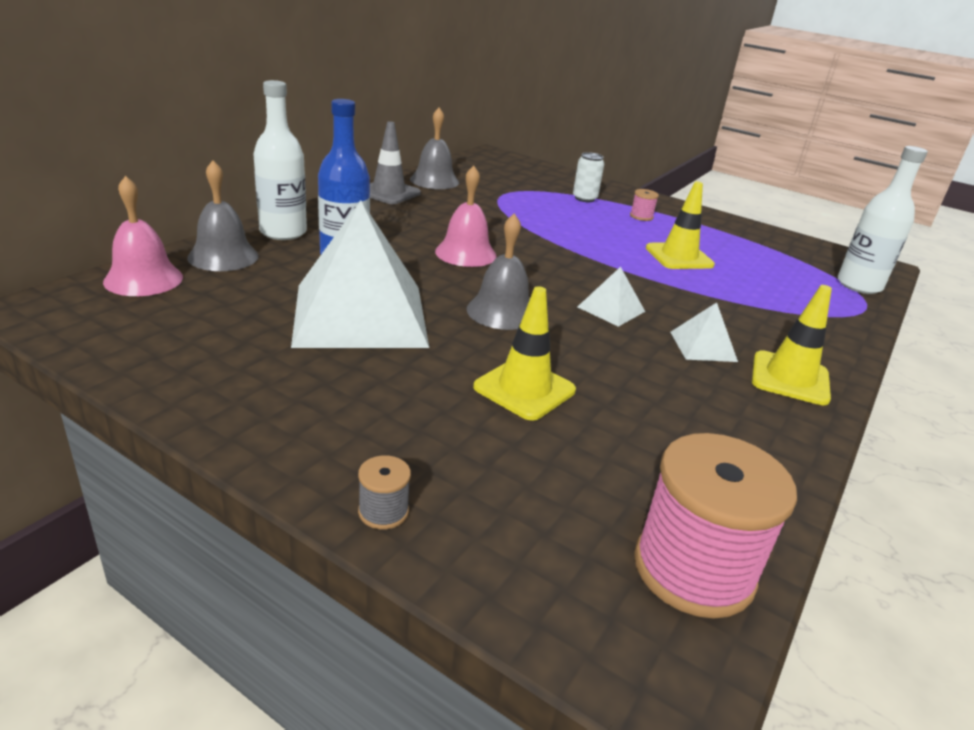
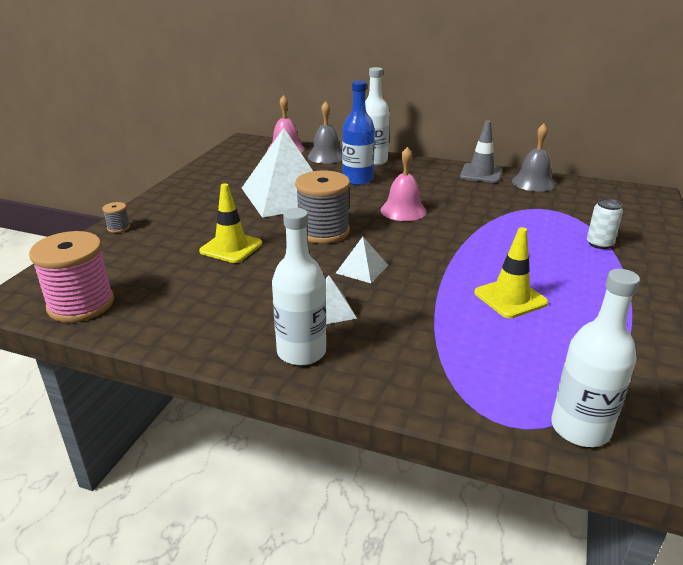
camera: 80 degrees right, 0 degrees up
(501, 311) = (323, 231): grey bell -> grey spool
(641, 216) = (596, 275): pink spool -> none
(790, 378) = (301, 352): yellow traffic cone -> white bottle

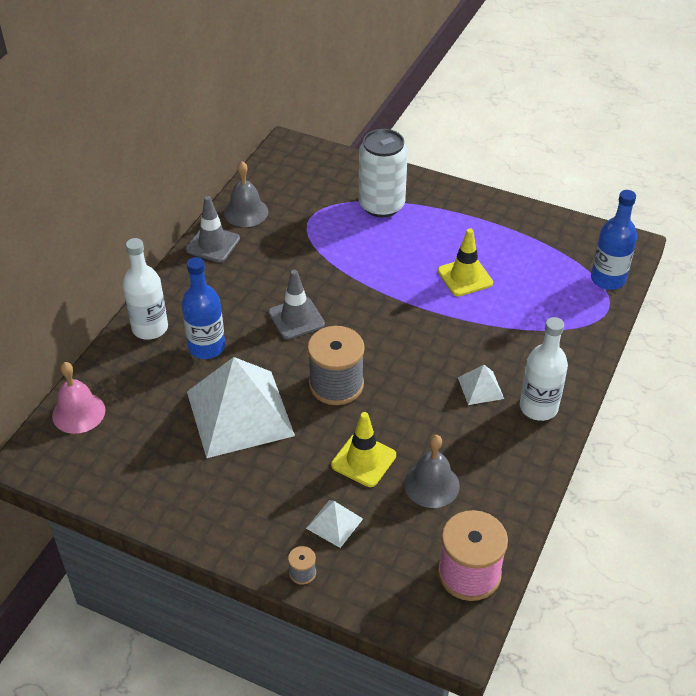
camera: 85 degrees left, 15 degrees up
(326, 156) = (120, 371): grey bell -> grey bell (431, 485)
(362, 269) = (414, 361): white pyramid -> white pyramid (334, 523)
(403, 210) = (296, 318): pink bell -> grey traffic cone
(580, 428) = (608, 279): white bottle -> blue bottle
(599, 244) = (381, 205): white can -> white can, size x2.04

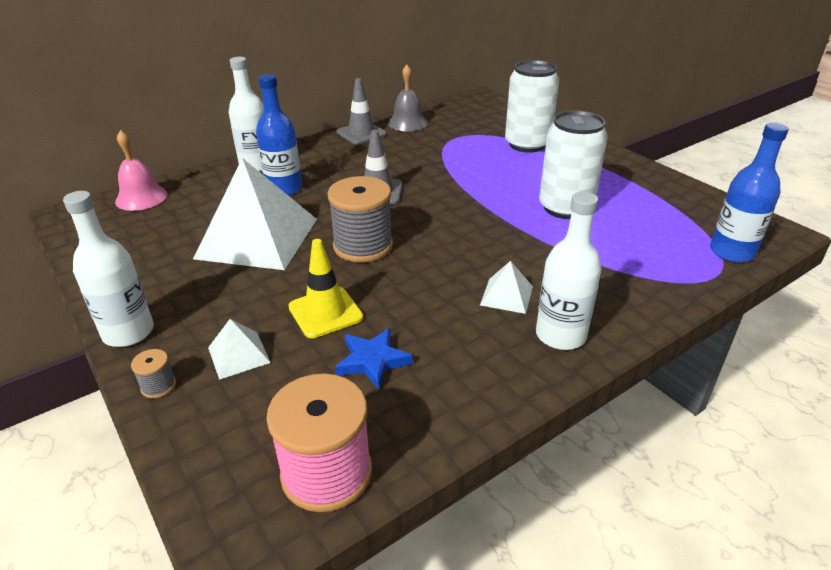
camera: 30 degrees right, 10 degrees down
(231, 545) = (128, 332): none -> white bottle
(431, 485) = (372, 361): grey bell -> blue star
(465, 277) = (565, 208): yellow traffic cone -> white can

